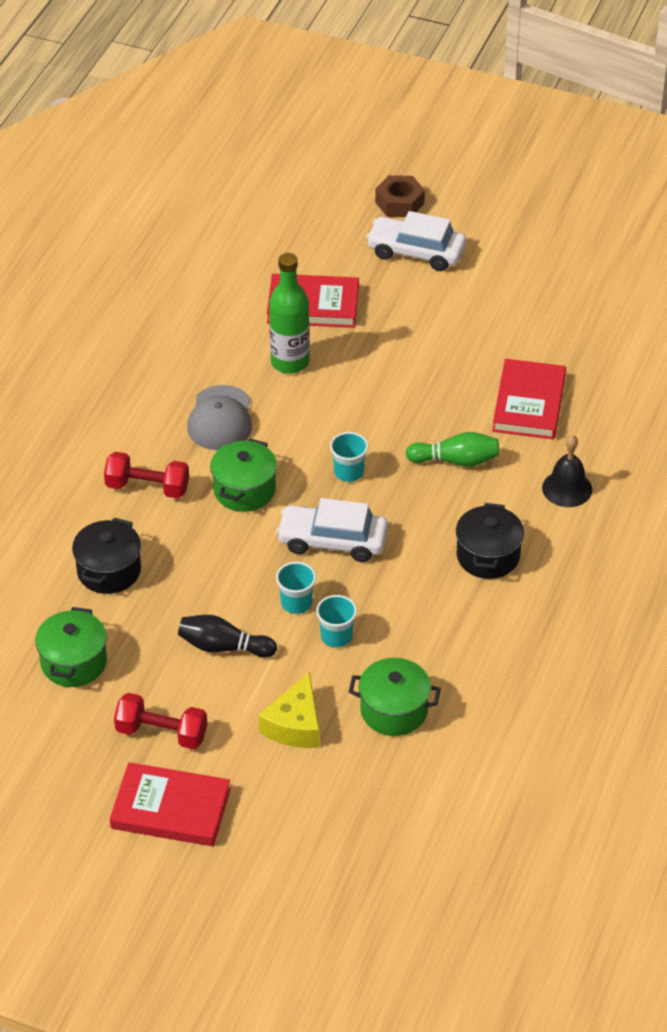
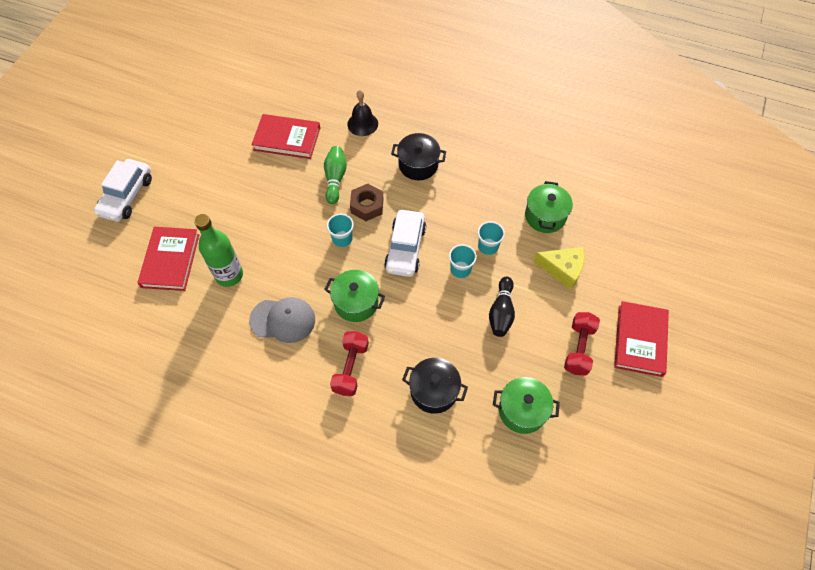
camera: 90 degrees left, 15 degrees up
(399, 203) = (70, 205): brown nut -> brown nut (367, 206)

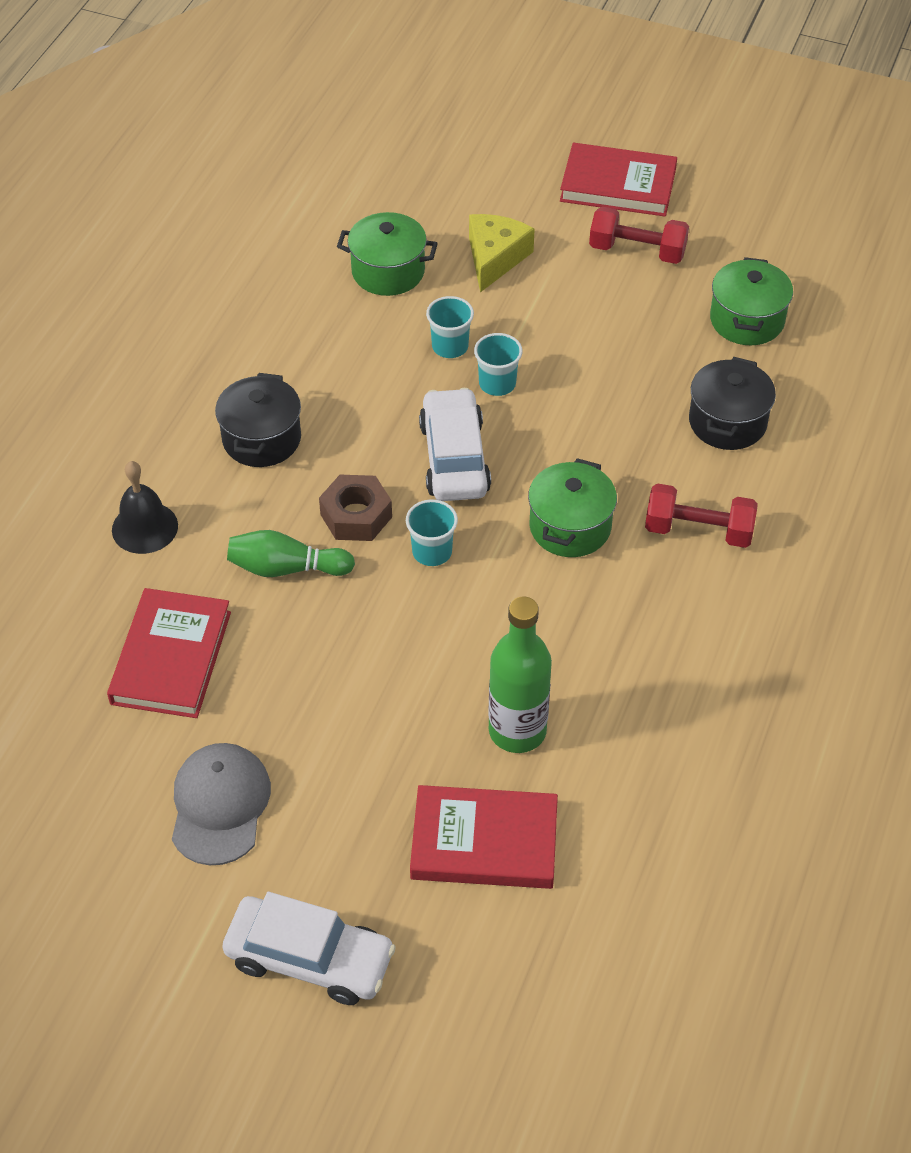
camera: 90 degrees left, 10 degrees down
(283, 320) = (612, 634): grey cap -> grey cap (220, 805)
(405, 248) = (454, 458): white car -> white car turned 105 degrees counterclockwise
(501, 312) = (579, 336): black bowling pin -> none

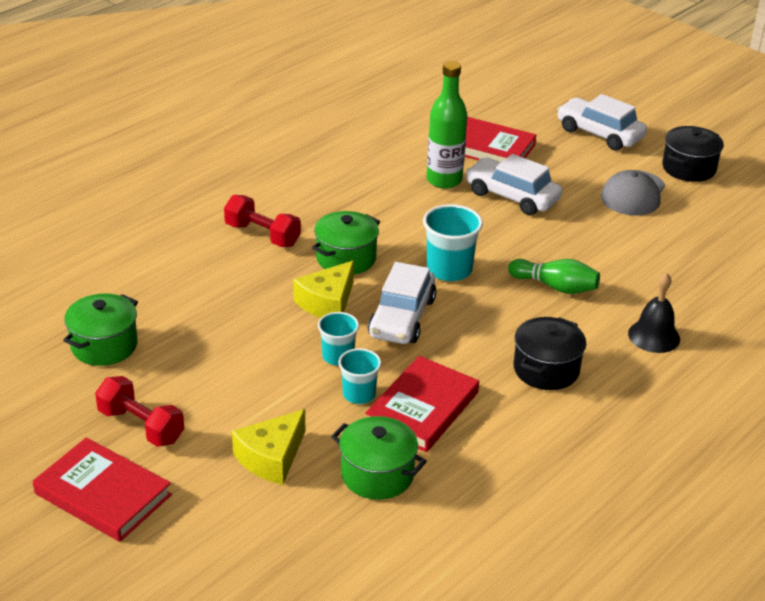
camera: 160 degrees left, 15 degrees down
(171, 658) = (648, 261): red book -> red book (422, 408)
(356, 516) = (493, 302): brown nut -> none
(402, 730) = (512, 196): none -> white car
(432, 552) = (449, 270): turquoise cup -> turquoise cup, size x1.56
(551, 451) = (327, 302): none -> yellow cheese
(727, 422) = (186, 285): black pot -> black pot (689, 168)

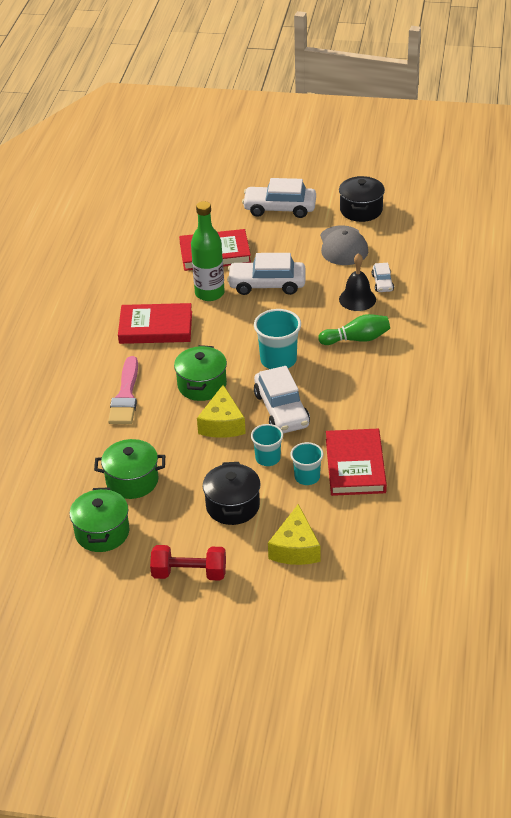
camera: 30 degrees left, 5 degrees up
(103, 494) = (214, 631): red book -> red book (155, 327)
(262, 235) = (125, 396): red dumbbell -> pink brush
(377, 474) = (370, 523): green pot -> green pot (132, 481)
(546, 369) = (404, 400): black pot -> black pot (232, 506)
(641, 245) = (382, 283): none -> white car
(654, 336) = (446, 344): black bell -> black bell (357, 299)

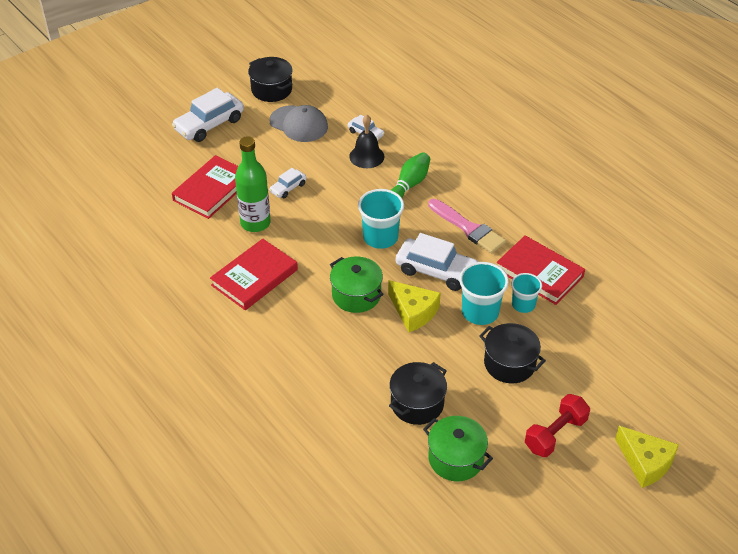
camera: 50 degrees left, 5 degrees up
(125, 396) = (313, 345): pink brush -> pink brush (468, 228)
(132, 481) = (417, 403): green pot -> black pot
(267, 285) = (288, 188): white car -> white car, size x0.52
(268, 458) = (480, 312): turquoise cup -> turquoise cup, size x1.56
(295, 548) = (589, 358): yellow cheese -> yellow cheese (645, 462)

